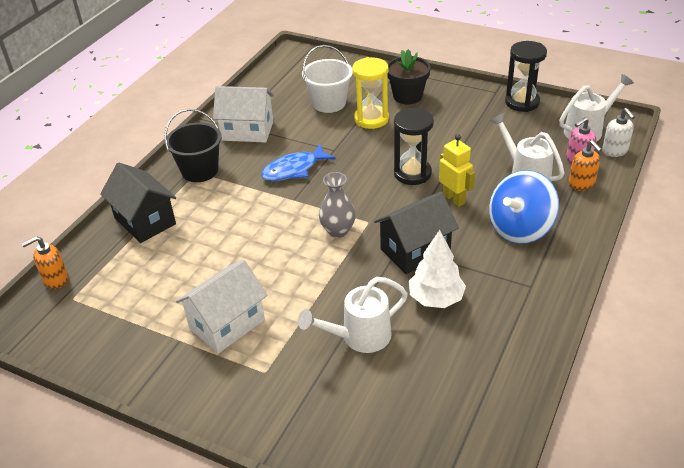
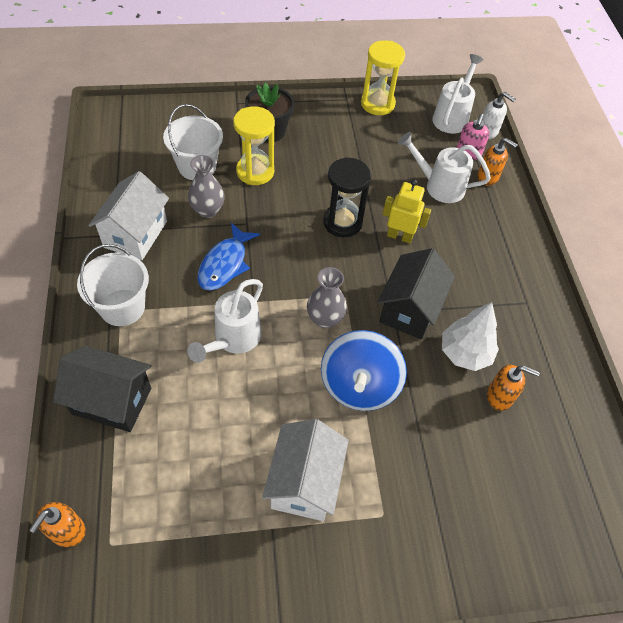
camera: 40 degrees left, 15 degrees up
(200, 171) = (122, 307): black bucket -> white bucket
(247, 131) = (135, 234): white house -> white house turned 45 degrees counterclockwise
(312, 132) = (207, 210): none -> grey vase
(359, 337) = (434, 429): white watering can -> white watering can (233, 339)
(439, 341) = (500, 396): none -> orange soap dispenser
(520, 228) = (475, 245): blue spinning top -> blue spinning top (359, 385)
(522, 102) = (377, 104): black hourglass -> yellow hourglass

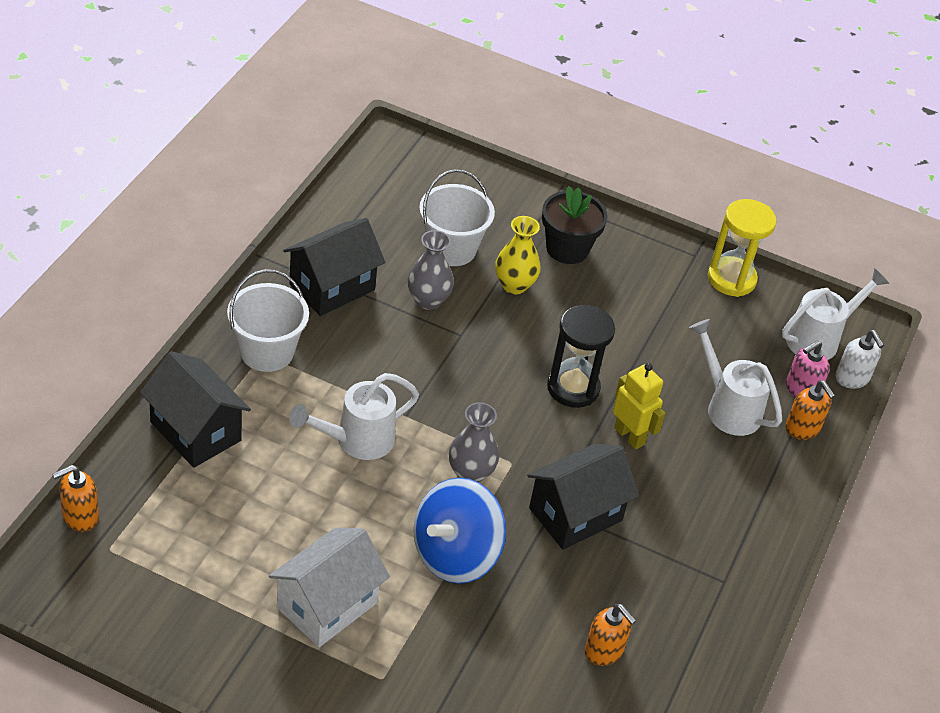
camera: 30 degrees right, 10 degrees down
(135, 234) = (332, 287): white house -> black house
(225, 264) = (404, 364): blue fish -> none
(255, 171) = (514, 285): yellow hourglass -> yellow vase
(465, 353) = (601, 589): white tree -> none

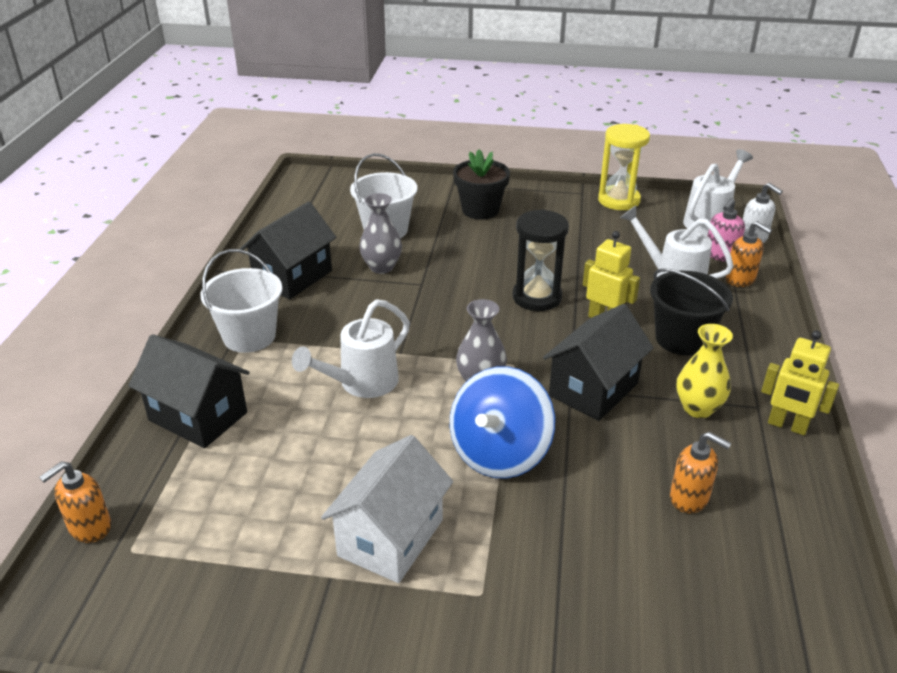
camera: 10 degrees left, 10 degrees down
(514, 285) = (450, 241): yellow vase -> yellow vase (698, 408)
(695, 484) = (682, 339): none -> black bucket
(740, 610) = (787, 426): none -> yellow robot

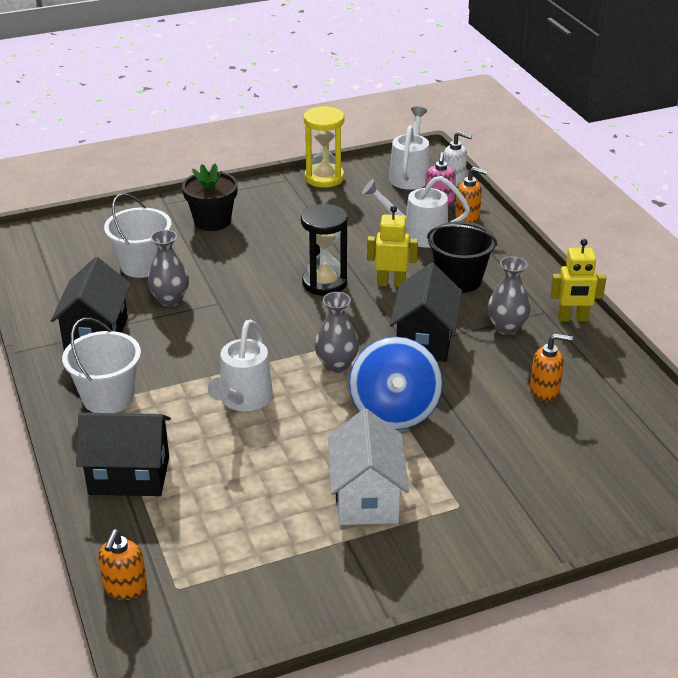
camera: 30 degrees left, 0 degrees up
(698, 408) = (506, 327): yellow vase -> grey vase

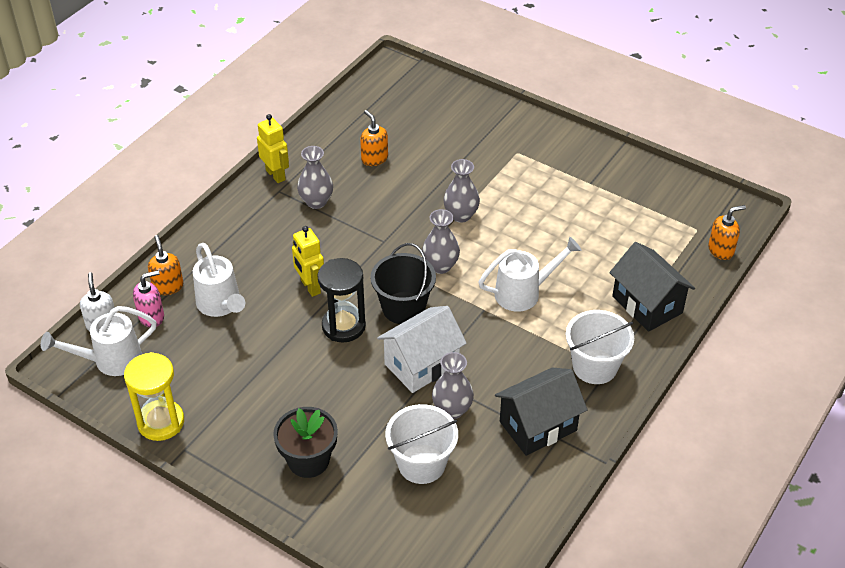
camera: 125 degrees left, 10 degrees up
(366, 497) = (550, 191): white house -> white house (421, 364)
(394, 411) = (461, 215): blue spinning top -> grey vase
(424, 340) = (369, 235): black house -> none
(459, 280) = (272, 251): black bucket -> black bucket (403, 308)

